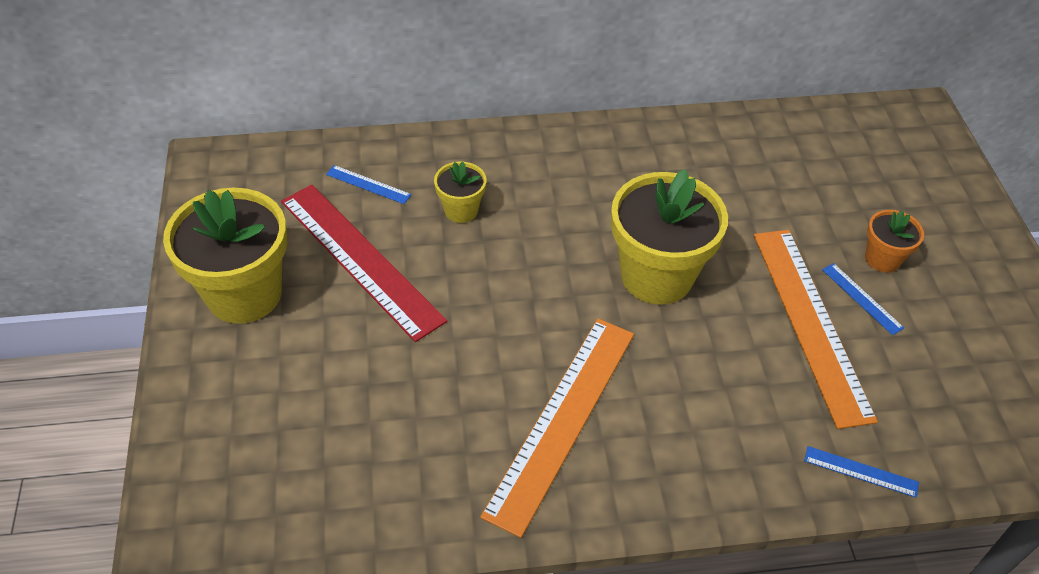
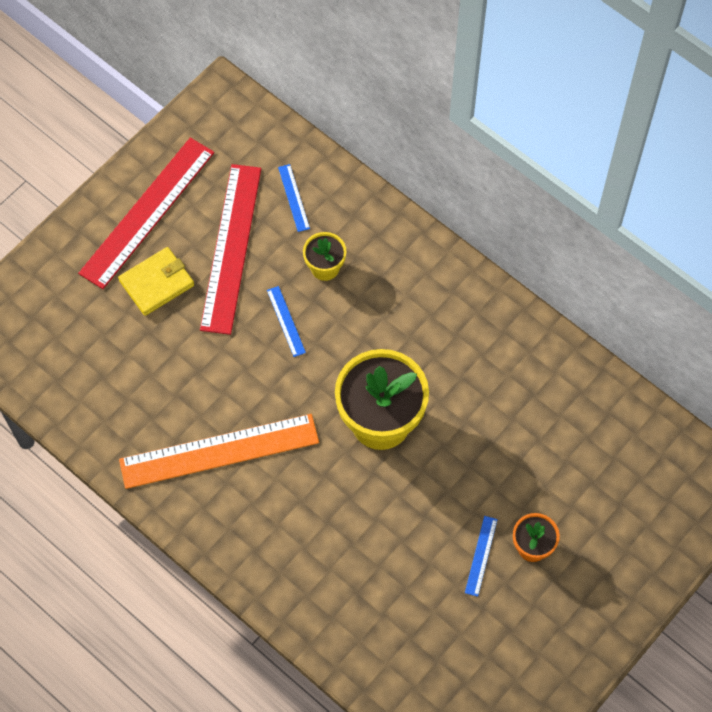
camera: 50 degrees right, 15 degrees up
(244, 294) = (147, 212): yellow flower pot -> red ruler
(324, 340) = (156, 283): none -> yellow wallet
(811, 322) = (428, 538): orange ruler -> none
(861, 472) = (332, 637): blue ruler -> blue ruler (286, 321)

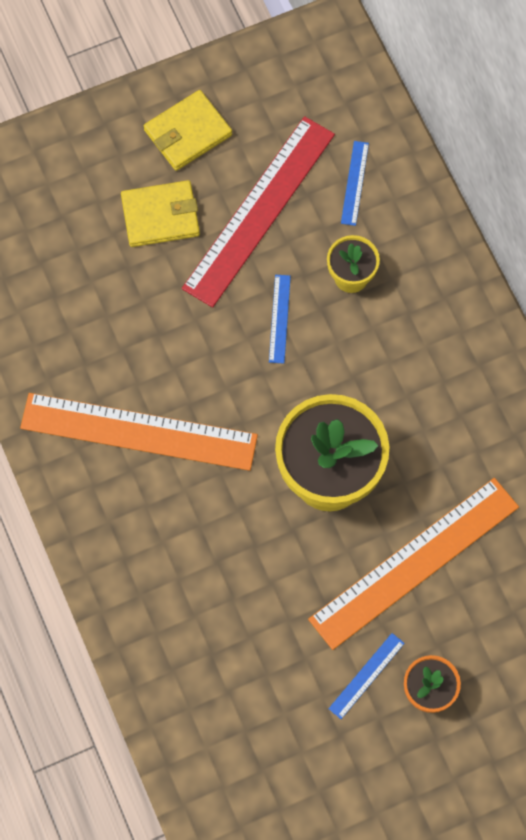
camera: 25 degrees right, 5 degrees up
(147, 212) = (188, 132): red ruler -> yellow wallet
(475, 457) = (414, 562): none -> orange ruler

